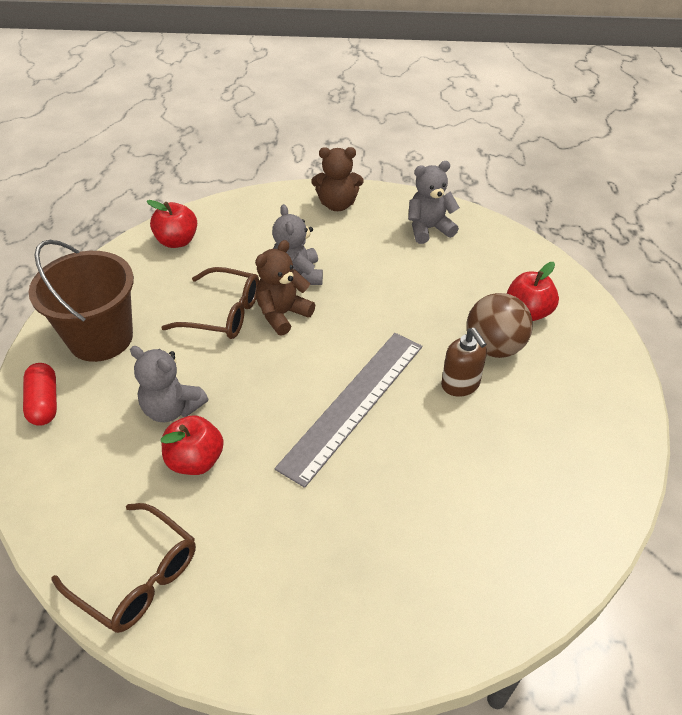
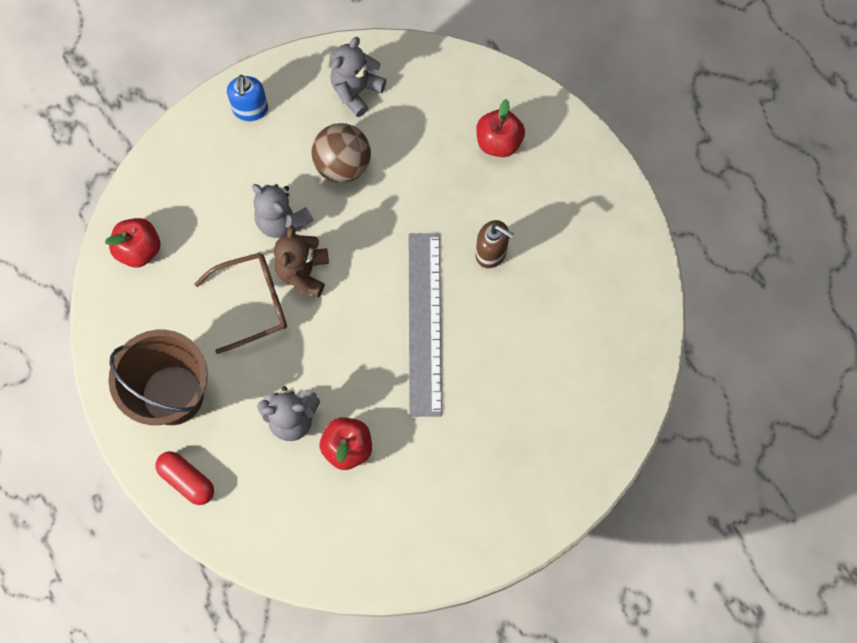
camera: 35 degrees left, 25 degrees up
(137, 577) = (382, 553): brown glasses -> none
(337, 204) = (250, 110): brown teddy bear -> blue soap dispenser
(494, 347) = (494, 198): brown ball -> brown ball (343, 165)

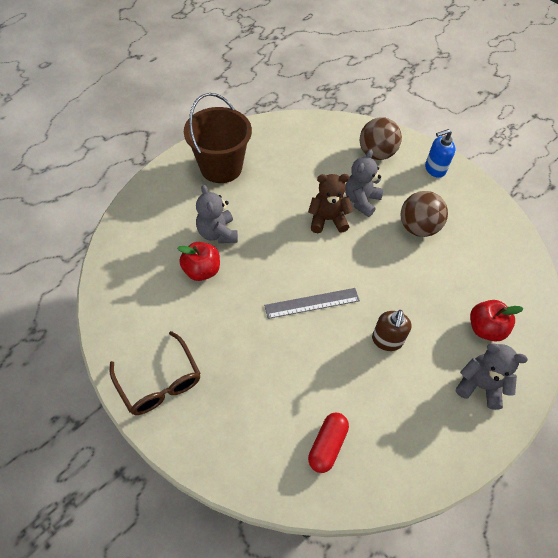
camera: 75 degrees right, 15 degrees down
(139, 250) = (314, 133): red apple -> none
(187, 480) = (164, 185): red capsule -> red capsule (327, 445)
(202, 175) = (376, 154): none -> brown ball
(252, 303) = (295, 196): brown glasses -> brown glasses (159, 382)
(356, 91) = (479, 225): grey teddy bear -> grey teddy bear (480, 385)
(425, 323) = (312, 303): grey ruler -> grey ruler, size x0.62

